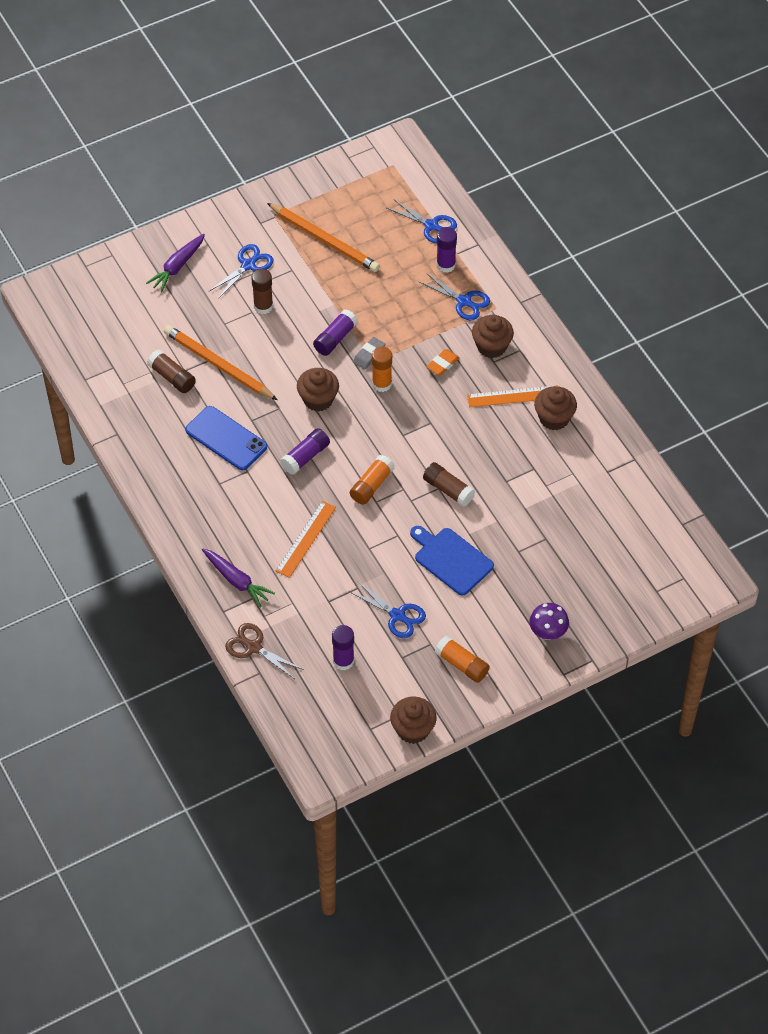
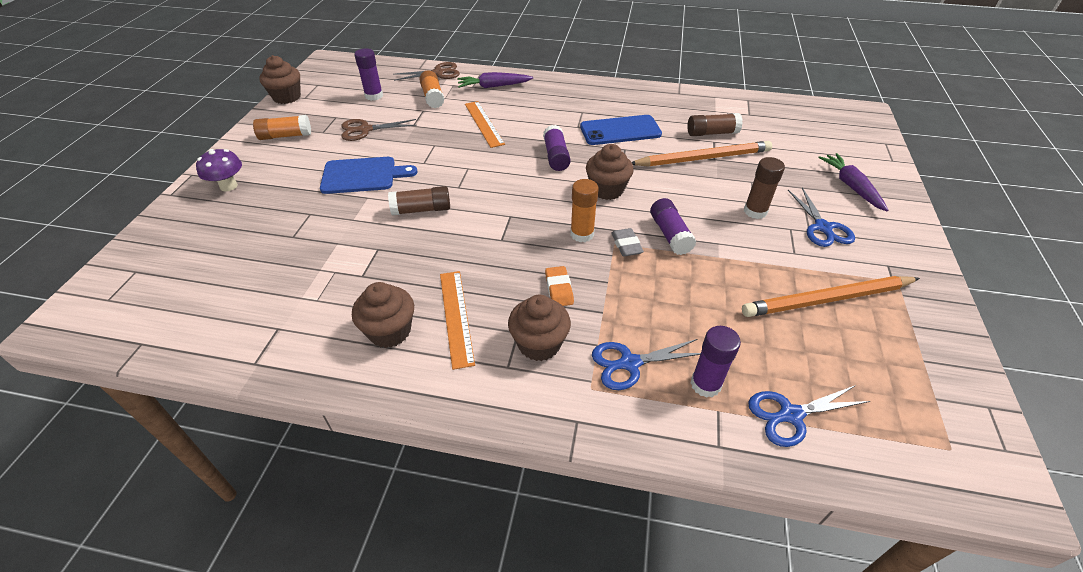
camera: 130 degrees right, 10 degrees down
(371, 485) = (485, 173): orange glue stick -> orange glue stick (433, 97)
(397, 615) = (365, 130): blue scissors -> brown scissors
(513, 396) = (456, 317): orange ruler -> orange ruler turned 45 degrees counterclockwise

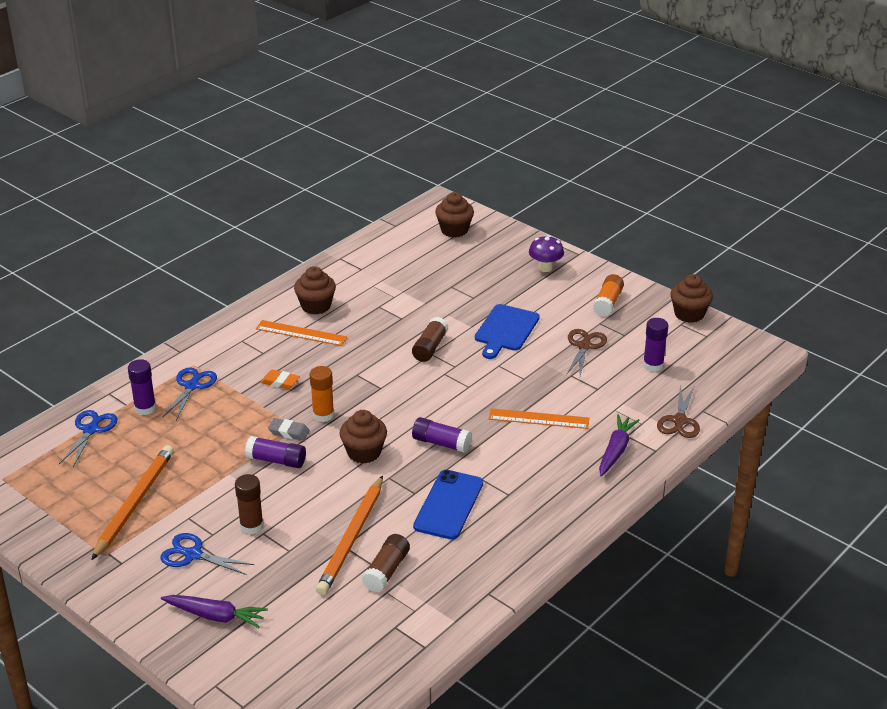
camera: 120 degrees right, 10 degrees down
(433, 97) = (621, 402): orange glue stick -> none
(539, 344) = (244, 357): brown cupcake -> brown cupcake (454, 230)

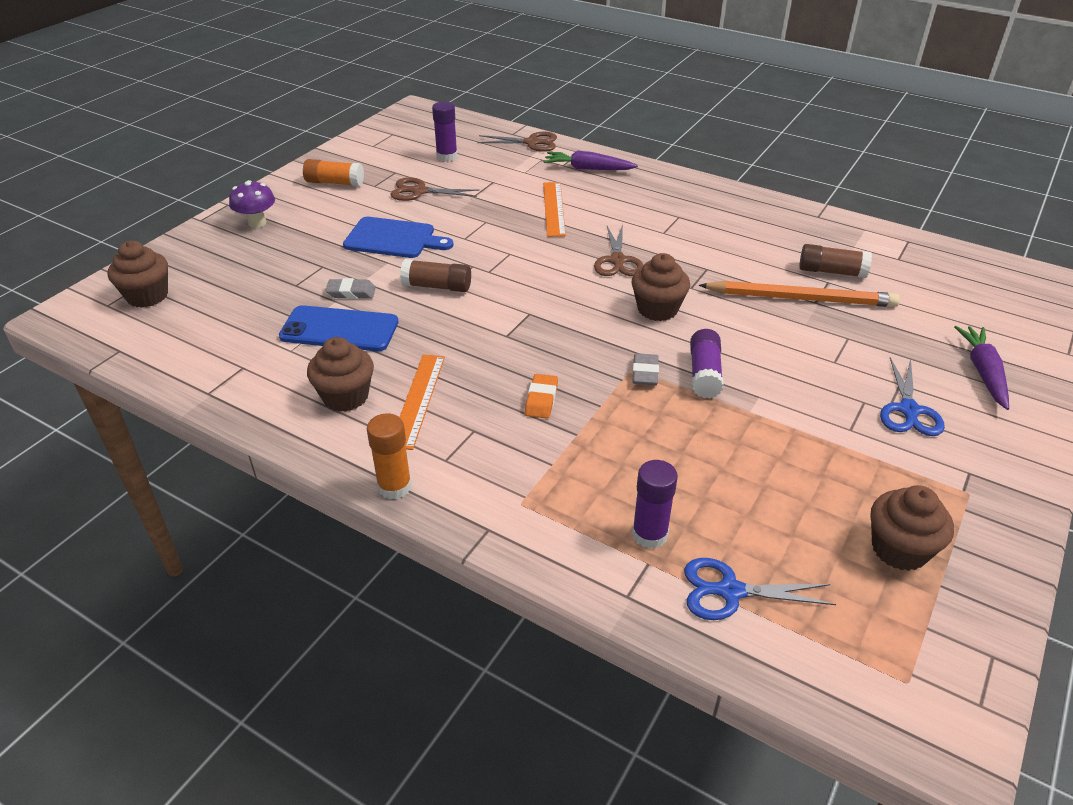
camera: 100 degrees left, 5 degrees up
(134, 503) = (858, 489): orange pencil -> none
(192, 386) = (577, 491): blue scissors -> none
(251, 526) = (829, 372): brown glue stick -> none
(323, 415) = (599, 350): orange glue stick -> orange glue stick (394, 486)
(433, 309) = (351, 292): none -> grey eraser
(441, 443) = (617, 260): purple glue stick -> brown scissors
(448, 505) = (713, 247): blue phone -> blue phone (339, 329)
(689, 314) = (355, 142): brown cupcake -> brown cupcake (899, 549)

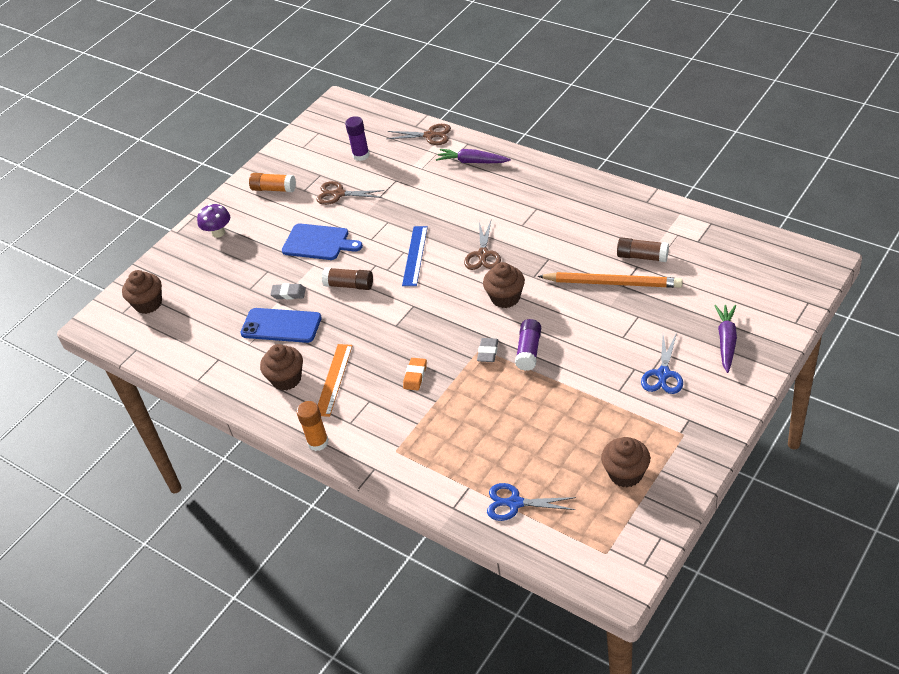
camera: 10 degrees right, 5 degrees up
(525, 258) = (415, 256): none -> blue ruler
(553, 208) = (440, 206): orange ruler -> none
(649, 534) = (472, 469): purple glue stick -> none

